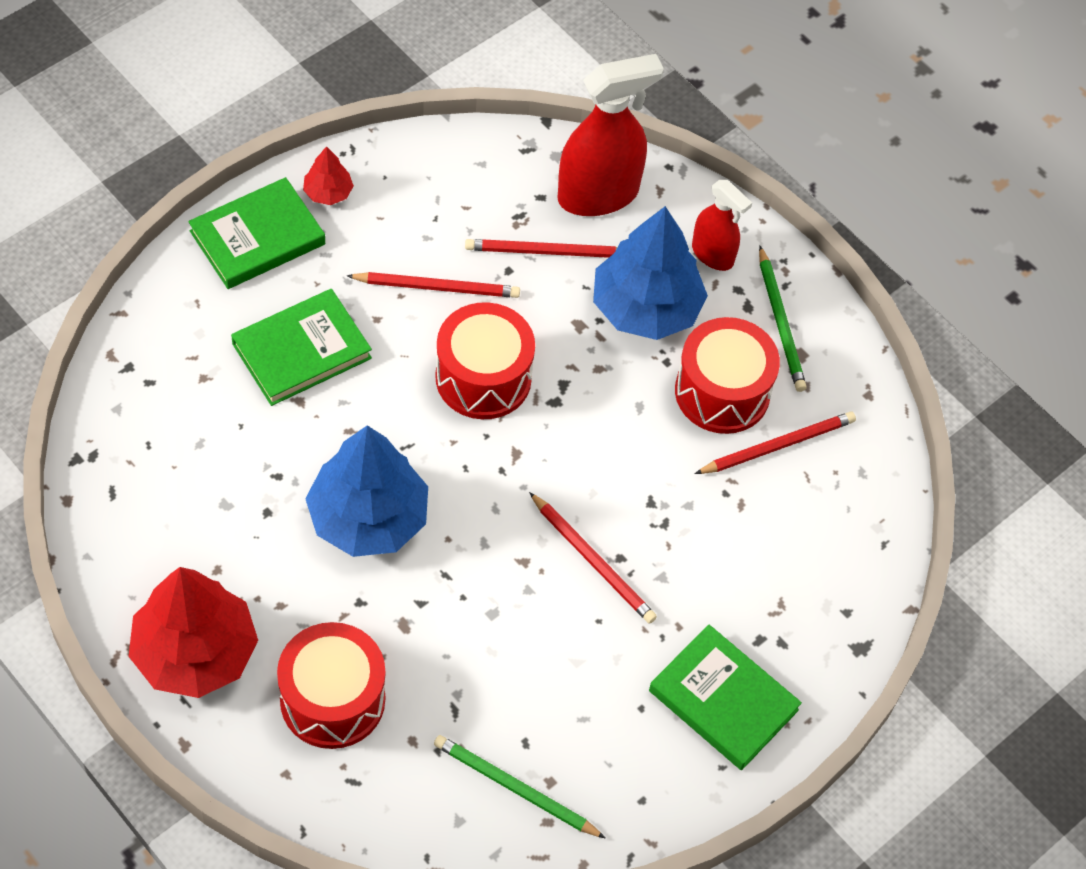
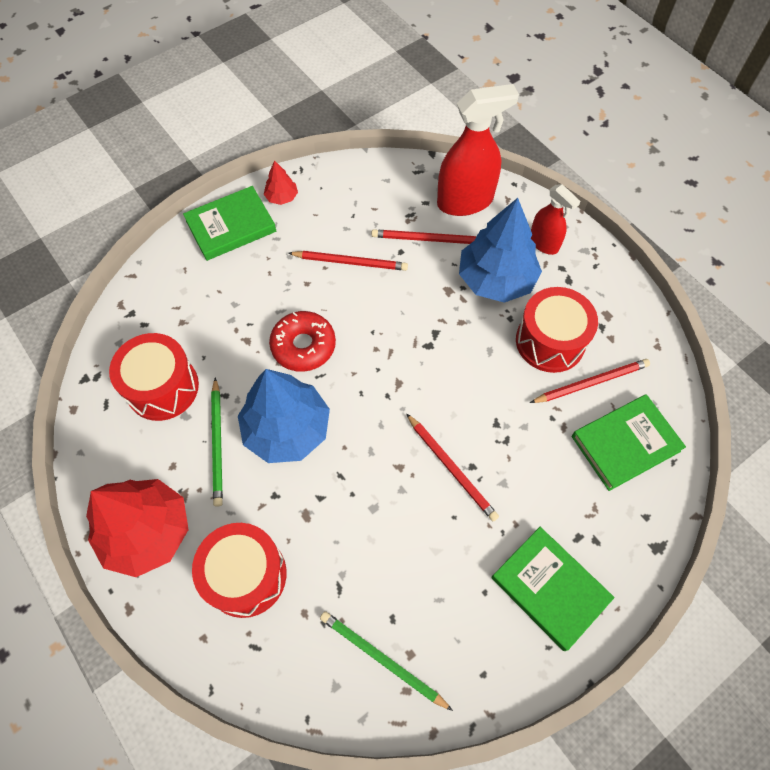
camera: 10 degrees right, 5 degrees up
(301, 351) = (252, 304): green book -> green book (625, 443)
(380, 406) = (303, 346): none -> red donut
(483, 378) = (378, 327): red drum -> red drum (162, 387)
(780, 323) = (592, 292): green pencil -> green pencil (218, 443)

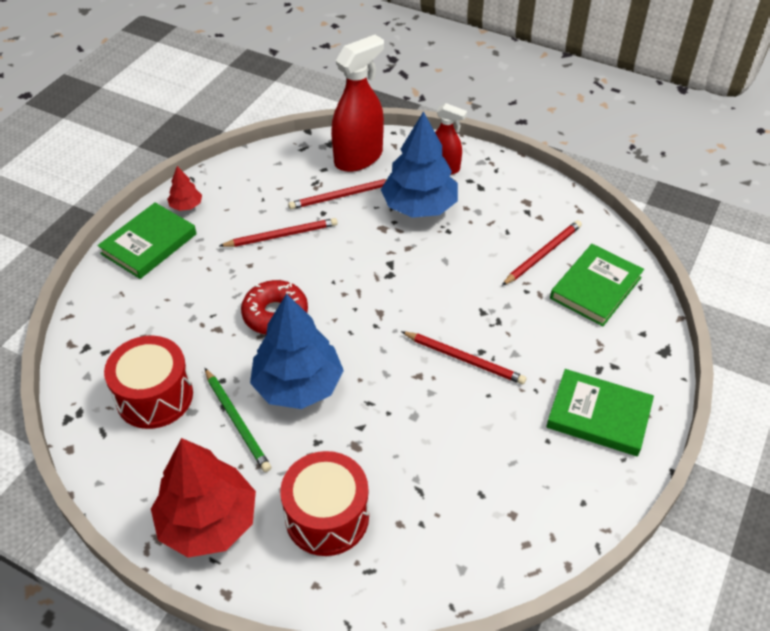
camera: 25 degrees left, 15 degrees down
(382, 659) = (490, 529): green pencil -> none
(550, 341) = (491, 236): red drum -> none

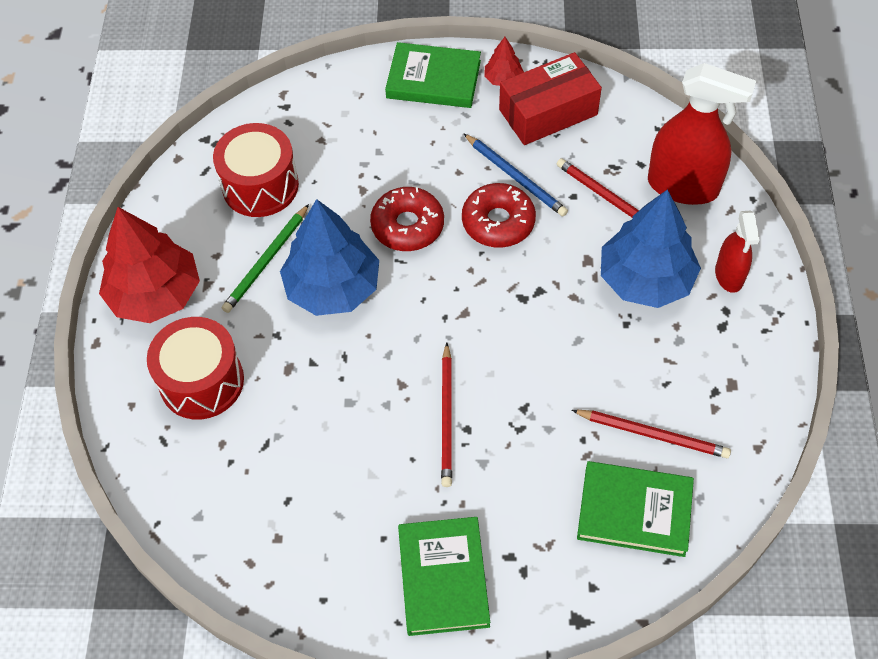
camera: 65 degrees right, 10 degrees up
(238, 195) = (548, 112): none -> red box
(281, 235) = (516, 177): red pencil -> blue pencil
(314, 261) = (498, 222): none -> red donut

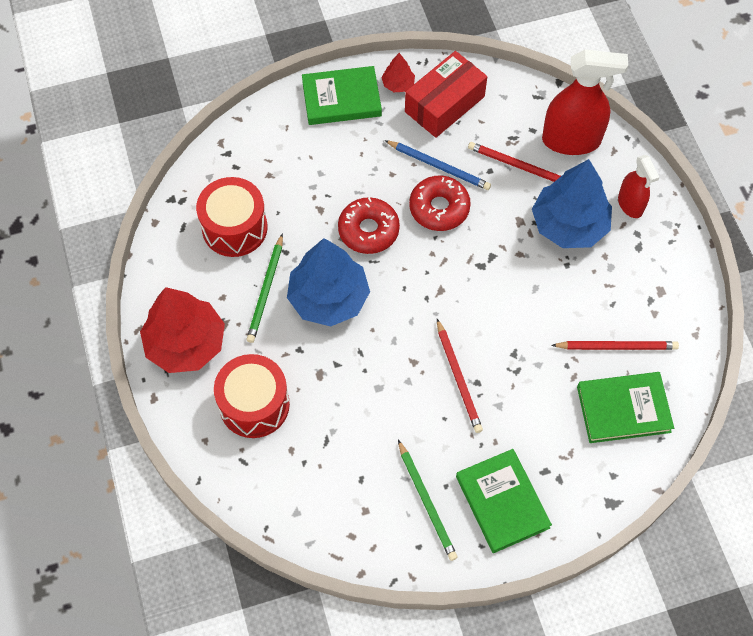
camera: 20 degrees left, 5 degrees up
(353, 550) = (427, 502): none -> green pencil

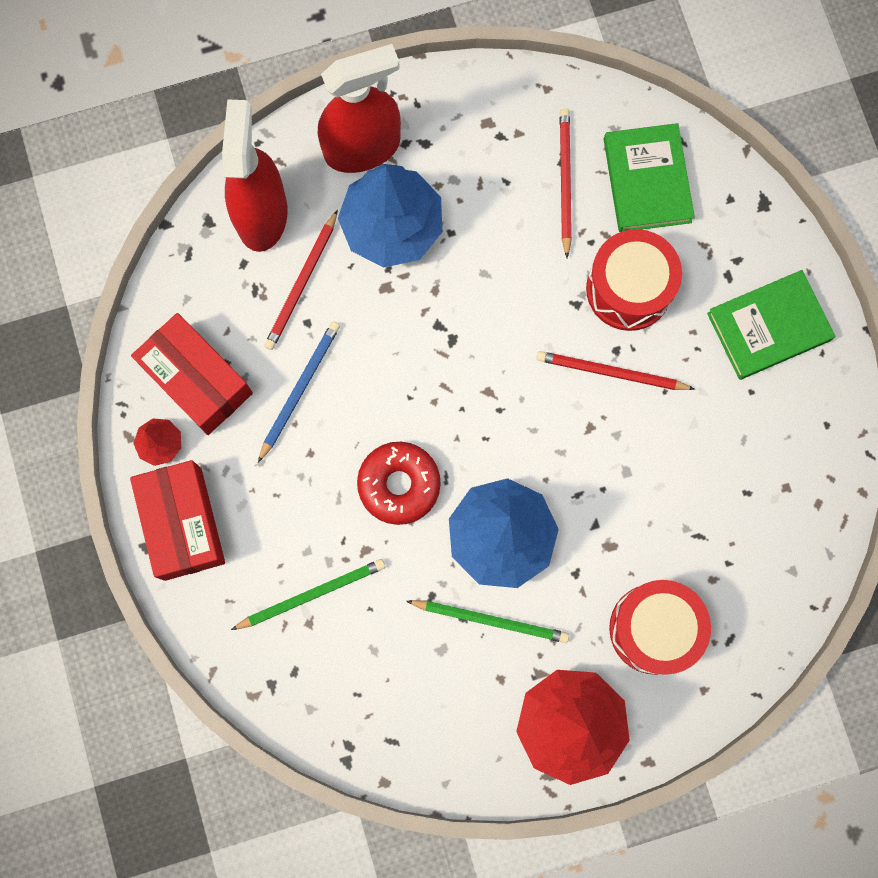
camera: 90 degrees left, 15 degrees up
(234, 228) = (394, 668): red drum -> red drum (628, 289)
(341, 99) = (183, 523): green book -> red box
(427, 502) = (772, 414): green pencil -> green pencil (312, 594)
(439, 208) = (365, 391): red donut -> none
(458, 378) = (611, 373): red pencil -> red pencil turned 150 degrees counterclockwise
(630, 205) = (362, 148): red spray bottle -> red spray bottle, size x1.74

